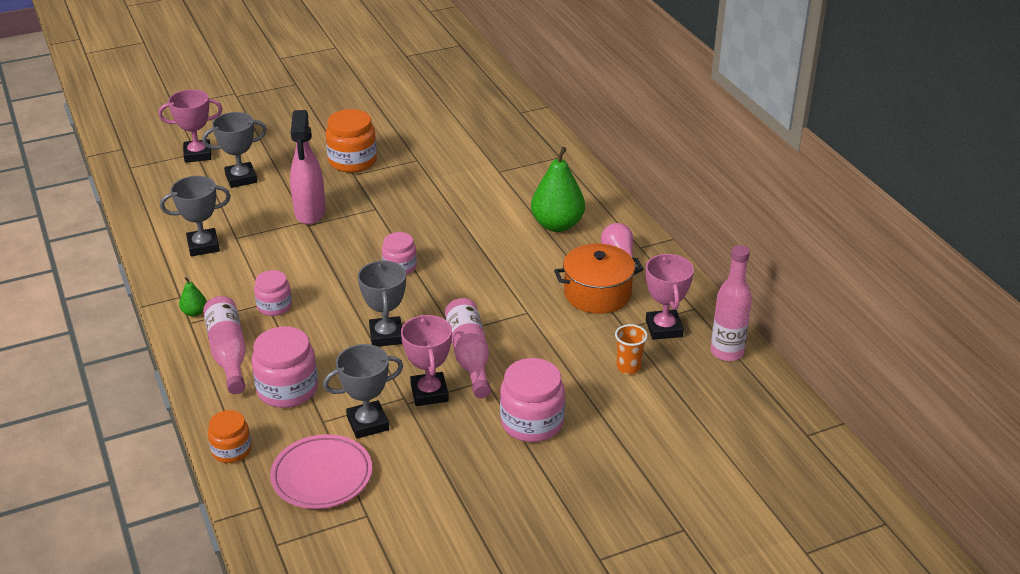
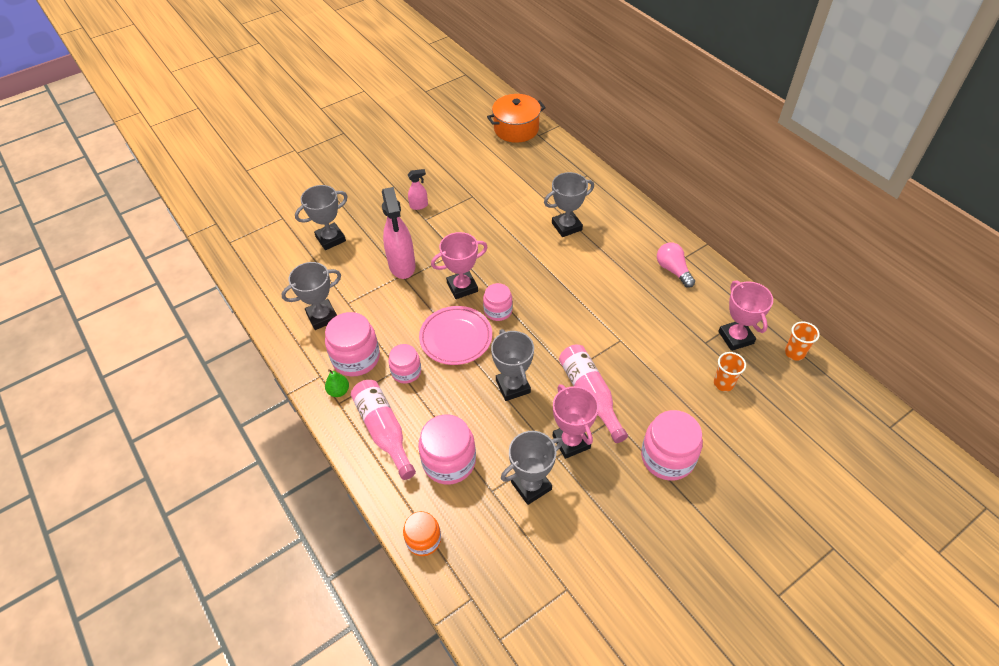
camera: 10 degrees left, 15 degrees up
(197, 154) = (284, 219): pink trophy -> pink trophy (462, 287)
(225, 286) = (356, 358): none -> pink jar
(322, 476) = (512, 553): pink plate -> pink plate (456, 338)
(352, 161) = (419, 206): orange jar -> pink spray bottle
(513, 201) = (566, 226): none -> grey trophy
(557, 225) = (611, 245): green pear -> none
(597, 294) = (669, 311): orange pot -> orange pot (516, 129)
(726, 352) = (794, 353): pink bottle -> orange cup

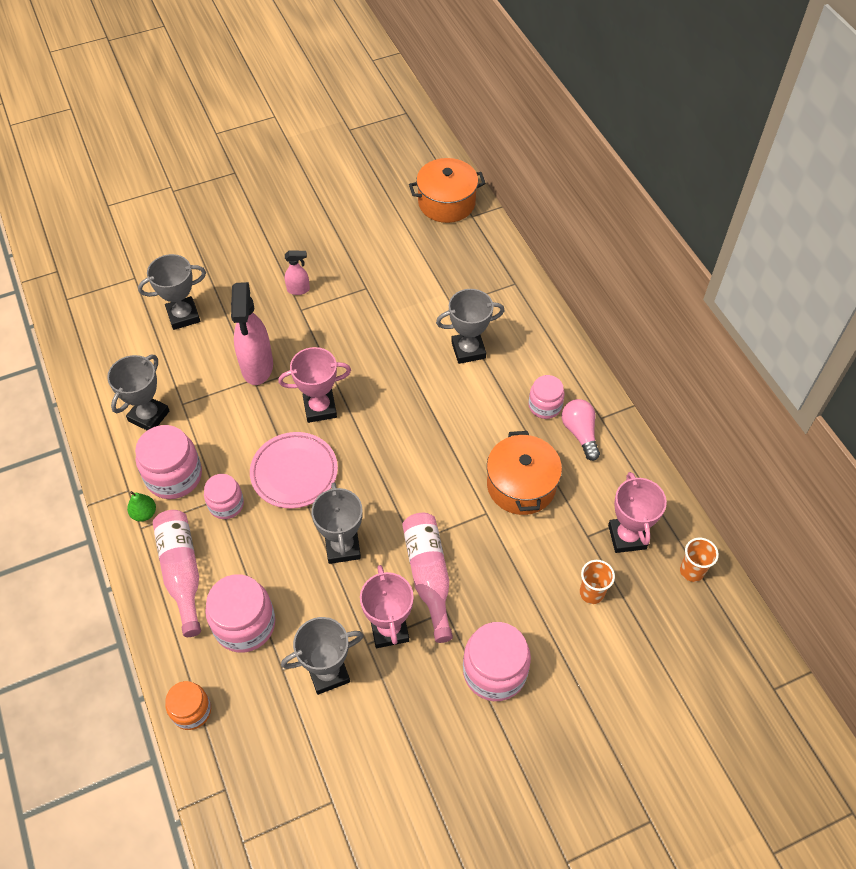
camera: 10 degrees right, 5 degrees up
(322, 317) = (149, 416): grey trophy -> grey trophy turned 45 degrees counterclockwise
(498, 311) = (353, 447): pink jar -> pink jar (545, 406)
(640, 315) = (521, 485): none -> orange pot

